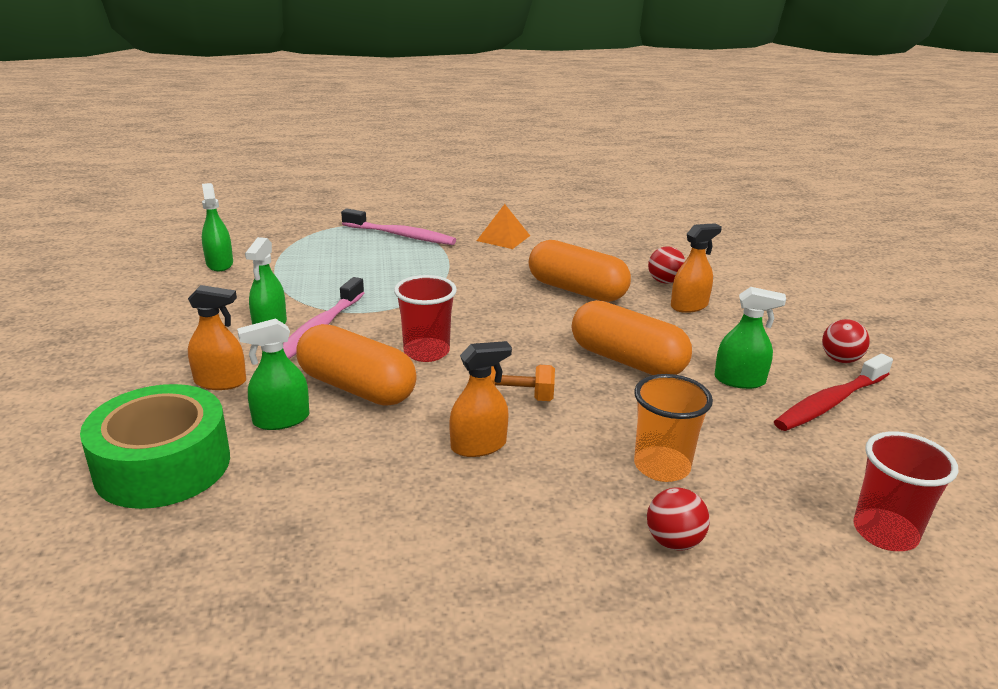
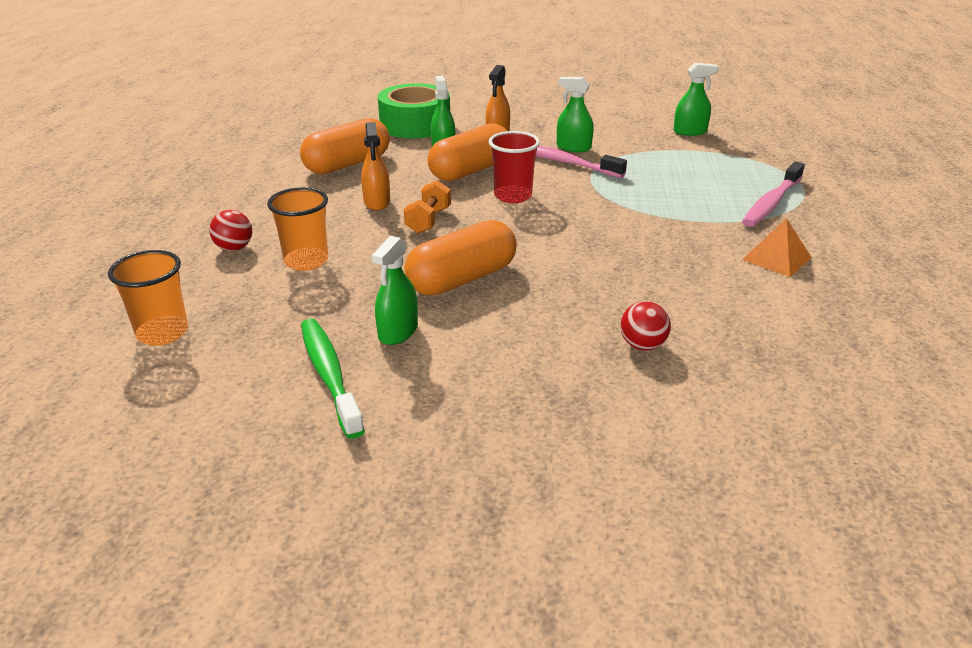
camera: 105 degrees right, 5 degrees up
(577, 290) = (621, 280): orange capsule -> orange capsule (347, 164)
(689, 306) = (569, 346): orange spray bottle -> none
(830, 403) = (329, 375): red toothbrush -> green toothbrush
(840, 360) = (403, 419): red ball -> none
(885, 532) = (162, 333): red cup -> orange cup

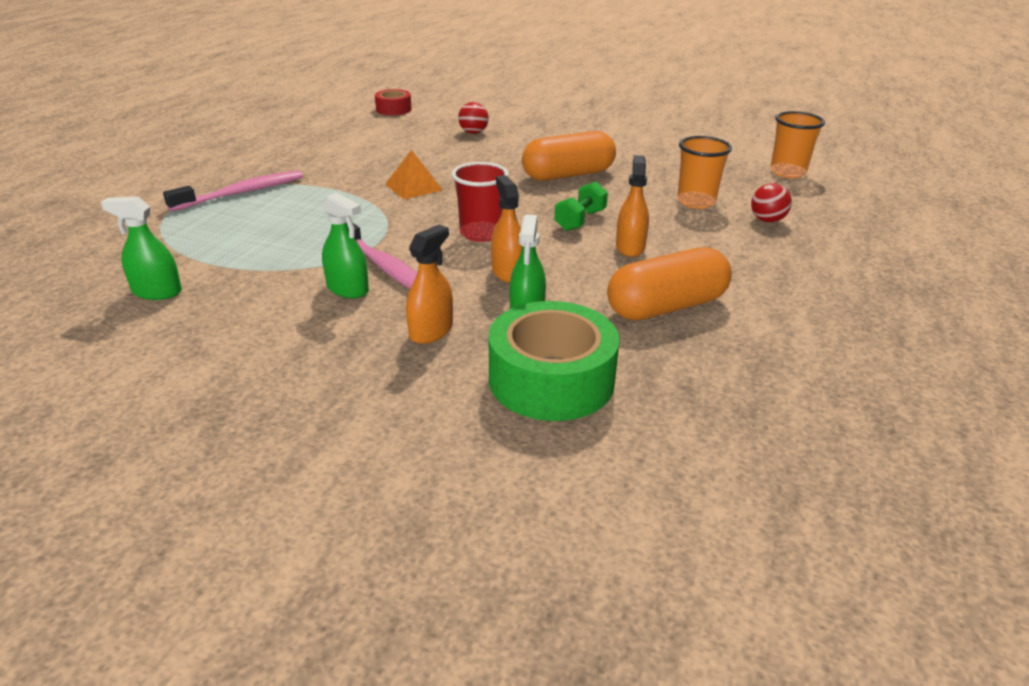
camera: 165 degrees left, 0 degrees up
(329, 375) = (667, 143): green toothbrush -> none
(398, 332) = (623, 154): green spray bottle -> none
(428, 221) = (580, 220): orange dumbbell -> green dumbbell
(470, 170) = (508, 272): orange capsule -> orange spray bottle
(777, 258) = (318, 158): orange pyramid -> orange pyramid (413, 187)
(835, 389) = (393, 109): none -> red tape

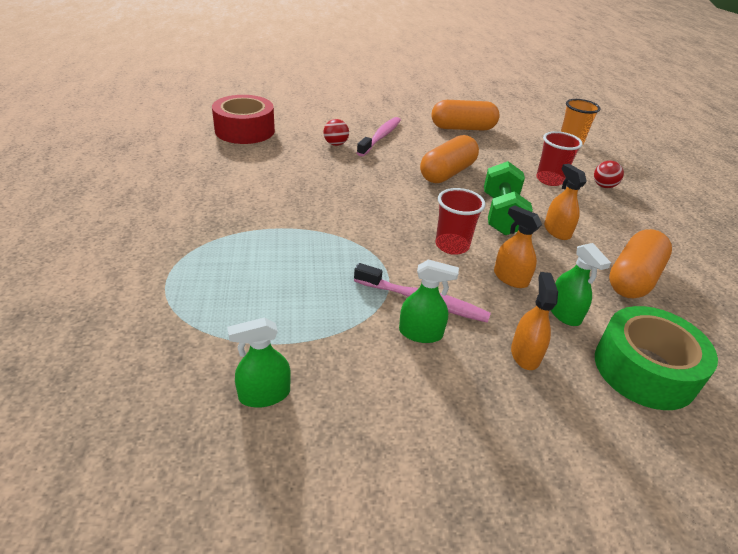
camera: 30 degrees left, 5 degrees up
(242, 193) = (213, 253): pink toothbrush -> pink toothbrush (380, 137)
(393, 109) = (245, 130): red tape -> red tape, size x1.87
(413, 187) = (352, 210): orange pyramid -> none
(580, 220) = (501, 215): green dumbbell -> green dumbbell, size x1.64
(650, 139) = (462, 128): none -> orange capsule
(696, 202) = (549, 180): orange cup -> red cup

